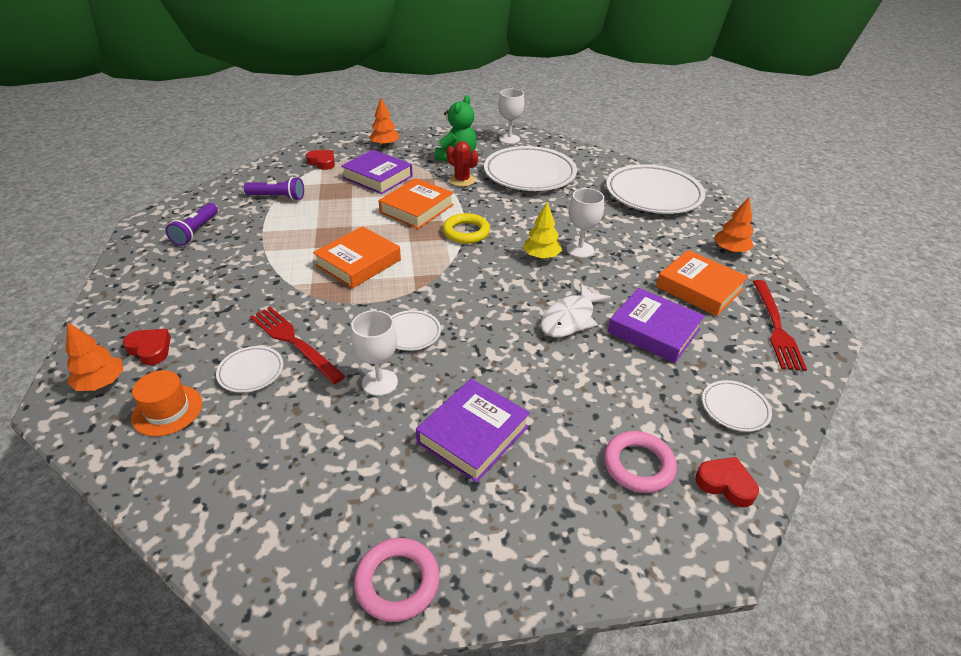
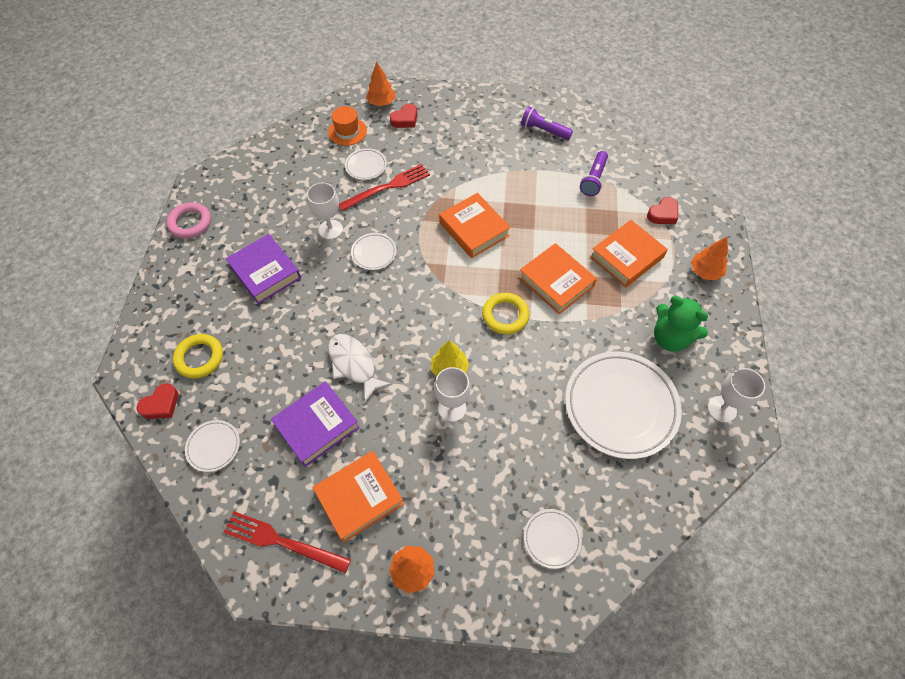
camera: 105 degrees right, 20 degrees up
(377, 177) = (626, 257): purple book -> orange book
(462, 180) = (612, 332): red cactus -> none
(638, 465) = (199, 358): pink ring -> yellow ring
(653, 194) = (551, 539): white plate -> white plate, size x0.46

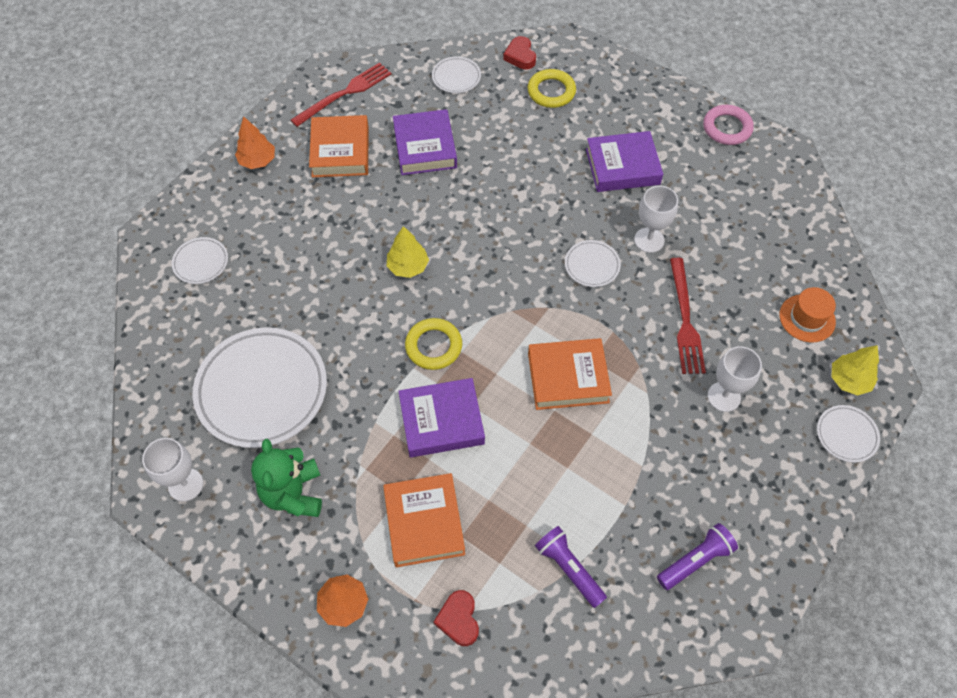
camera: 120 degrees right, 0 degrees up
(354, 365) = (466, 195): white fish -> none
(366, 166) = (733, 313): white plate -> white plate (846, 435)
(381, 102) = (849, 380): orange tree -> yellow tree
(405, 119) = (801, 393): red heart -> none
(452, 408) = (367, 249): white goblet -> white goblet (724, 396)
(556, 282) = (441, 421): orange book -> purple book
(670, 338) = (293, 493): green teddy bear -> green teddy bear turned 75 degrees counterclockwise

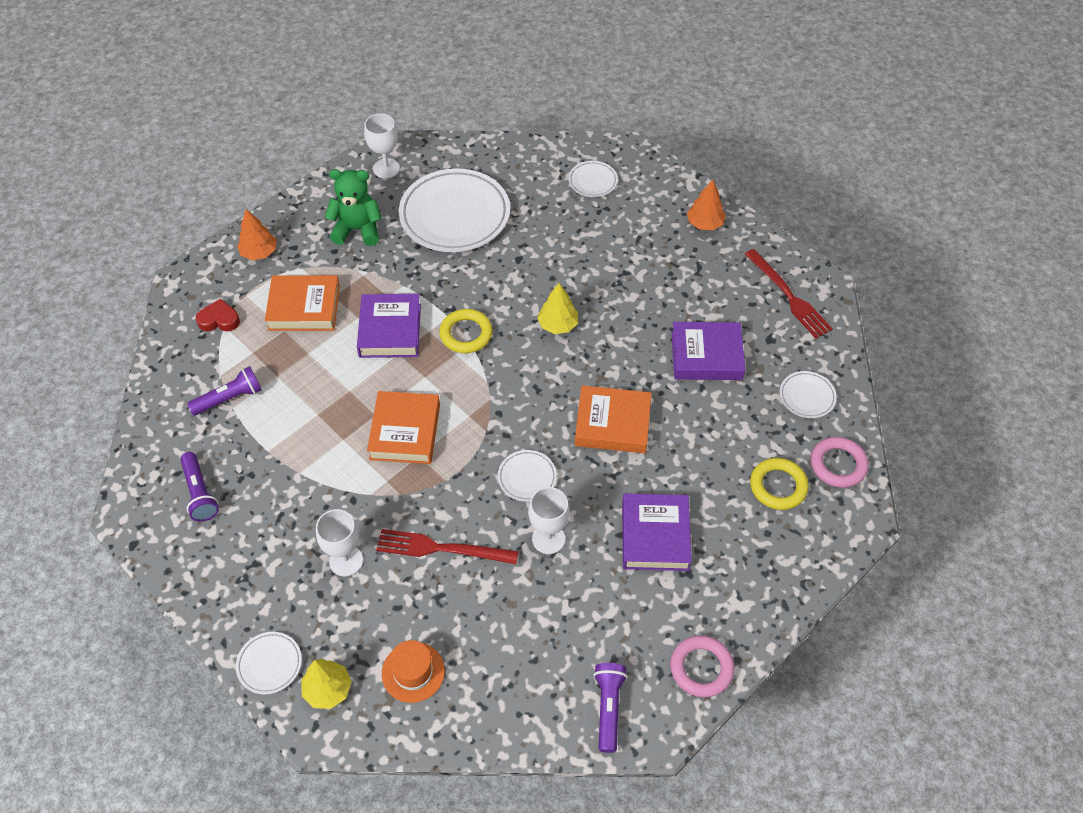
camera: 100 degrees right, 5 degrees down
(340, 151) = (709, 286): orange book -> orange book (612, 424)
(520, 56) = (838, 465): red heart -> pink ring
(781, 181) = (608, 708): none -> purple flashlight

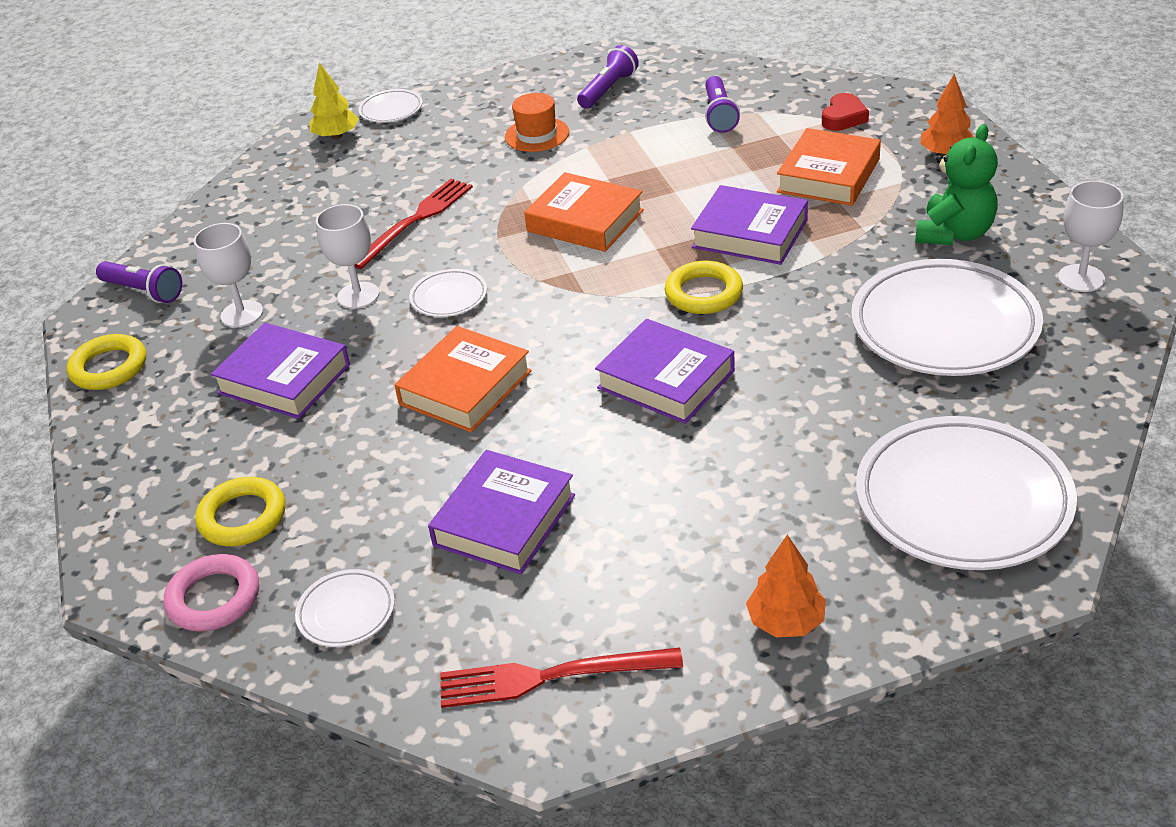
camera: 120 degrees right, 15 degrees down
(200, 493) = (608, 89): purple flashlight -> purple flashlight turned 120 degrees clockwise
(346, 561) = (456, 161): white goblet -> white goblet (242, 314)
(413, 672) = (304, 182): orange hat -> orange hat (537, 135)
(558, 325) = (666, 379): yellow tree -> purple book
(592, 181) = (963, 501): white plate -> white plate, size x2.20
(701, 668) = (109, 367): pink ring -> yellow ring

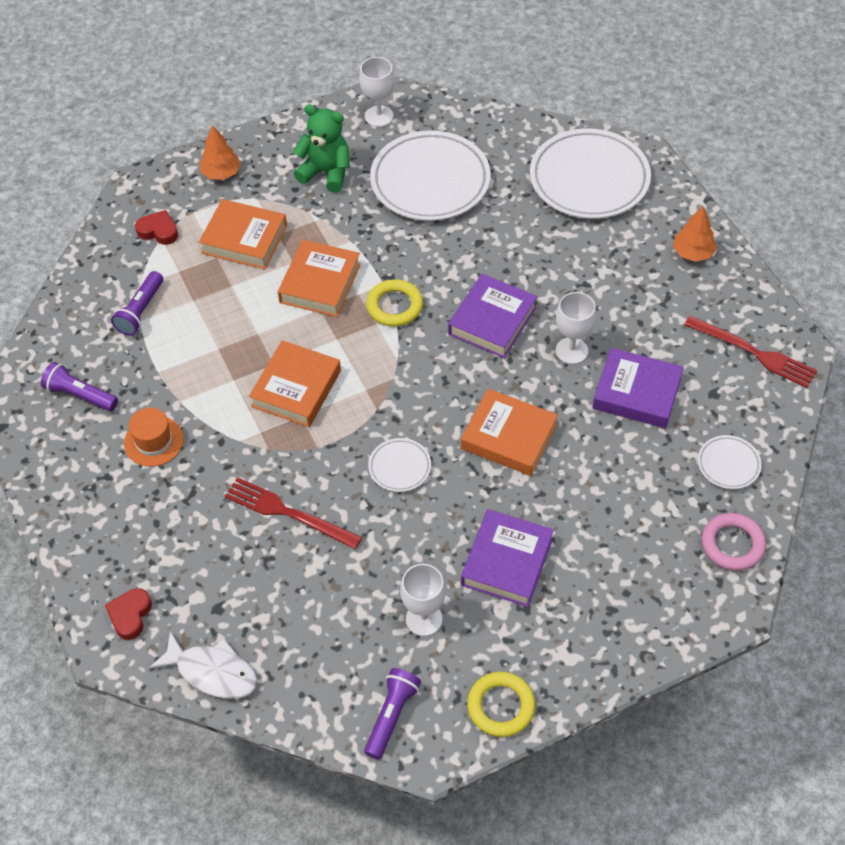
camera: 100 degrees left, 15 degrees up
(242, 517) = (657, 548): yellow ring -> none
(253, 183) = (212, 672): none -> white fish
(336, 136) = (130, 615): yellow tree -> red heart
(358, 295) = (397, 534): white goblet -> white goblet (571, 351)
(391, 110) = (85, 575): white plate -> none
(551, 676) = (753, 352): red fork -> red fork turned 45 degrees counterclockwise
(719, 115) = (140, 311): purple flashlight -> purple flashlight turned 120 degrees clockwise
(750, 233) = (320, 283): purple book -> orange book

